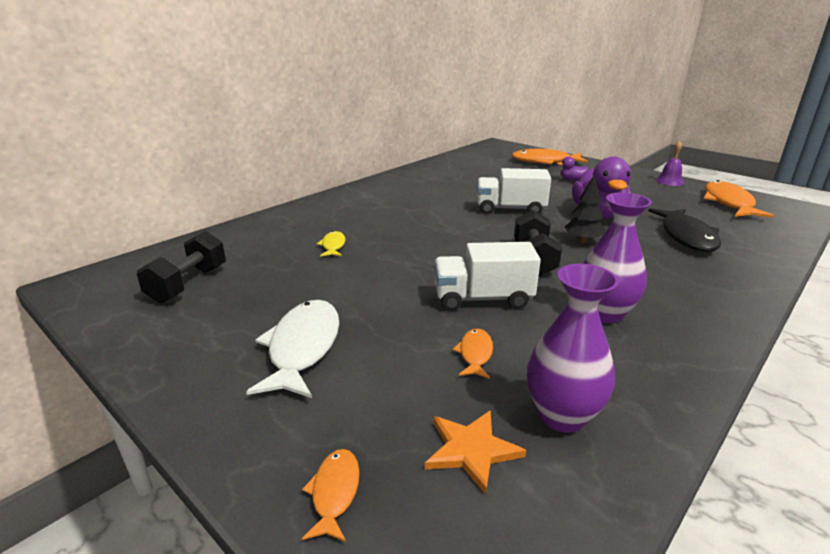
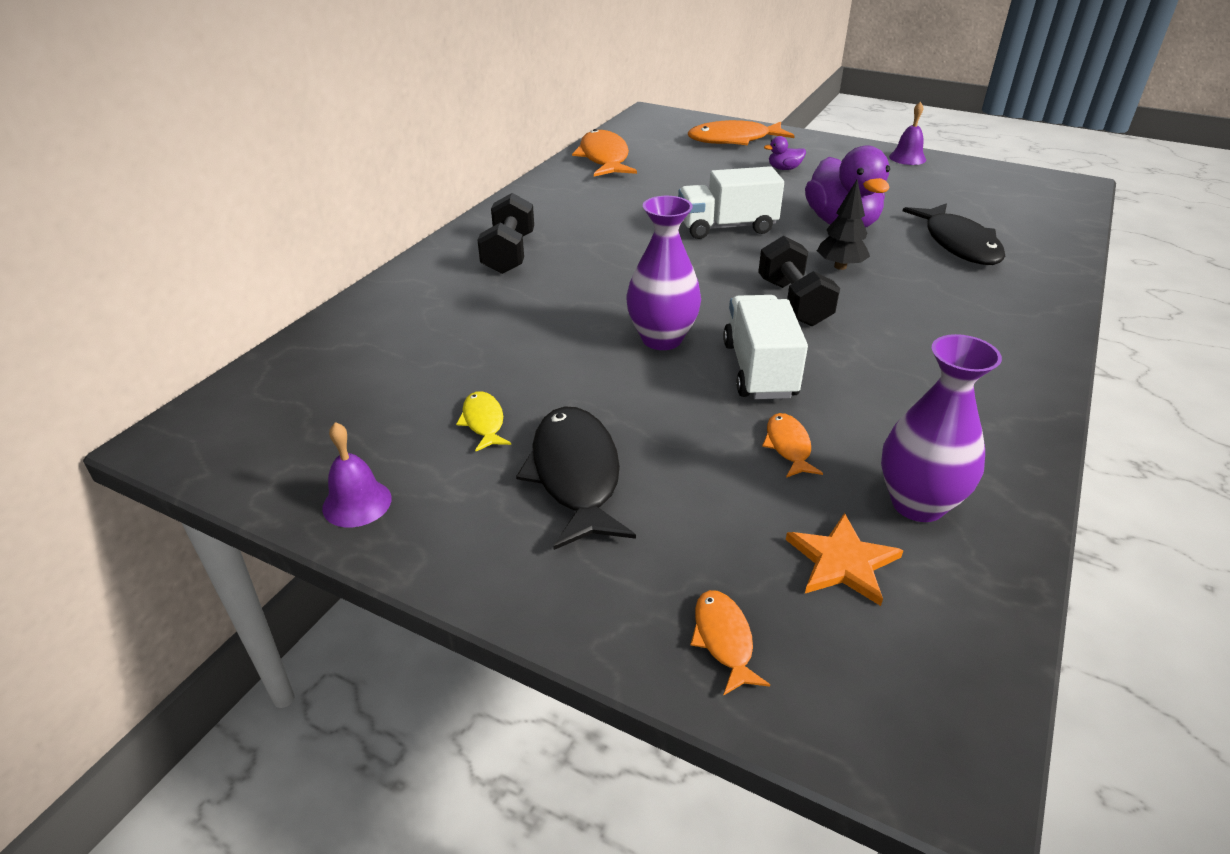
camera: 15 degrees left, 10 degrees up
(146, 340) = (357, 503): none -> purple bell
(188, 284) = (352, 410): black dumbbell -> black dumbbell (509, 254)
(303, 348) = (575, 475): white fish -> black fish
(333, 246) = (520, 318): yellow fish -> yellow fish (483, 422)
(482, 298) = (759, 370): white truck -> white truck turned 105 degrees clockwise
(604, 314) = (909, 368): purple vase -> purple vase (661, 339)
(728, 203) = (989, 186): orange fish -> orange fish (604, 158)

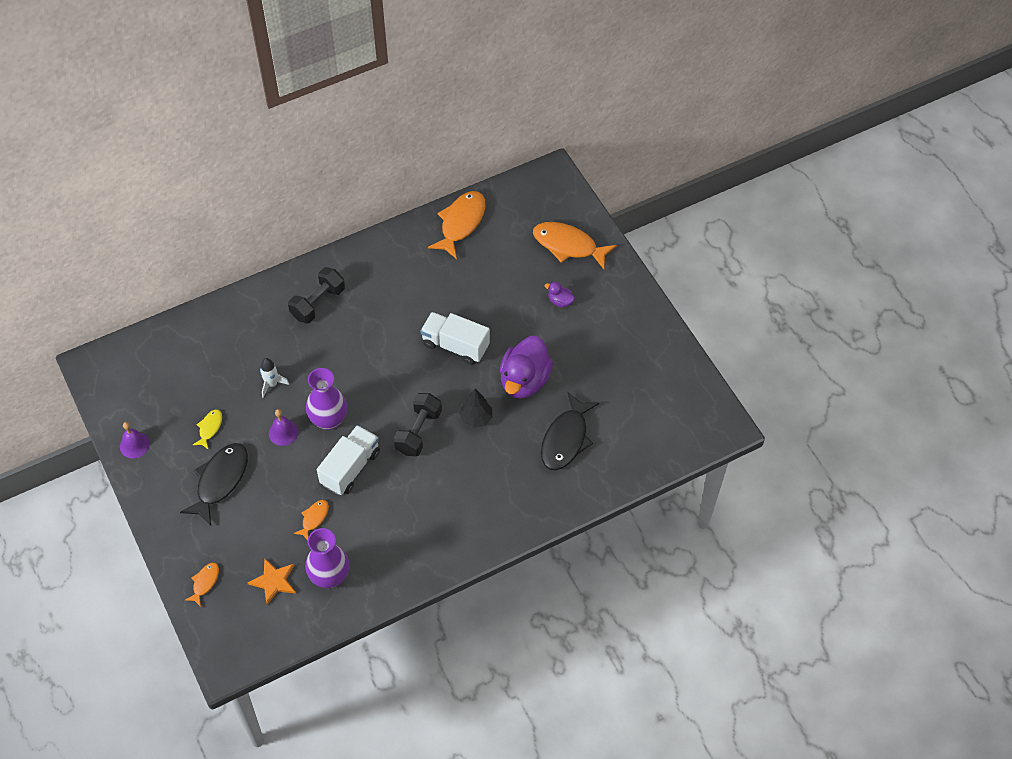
camera: 35 degrees right, 20 degrees up
(532, 339) = (272, 384): none -> white rocket
(907, 158) = (657, 334): purple bell -> purple bell (283, 432)

